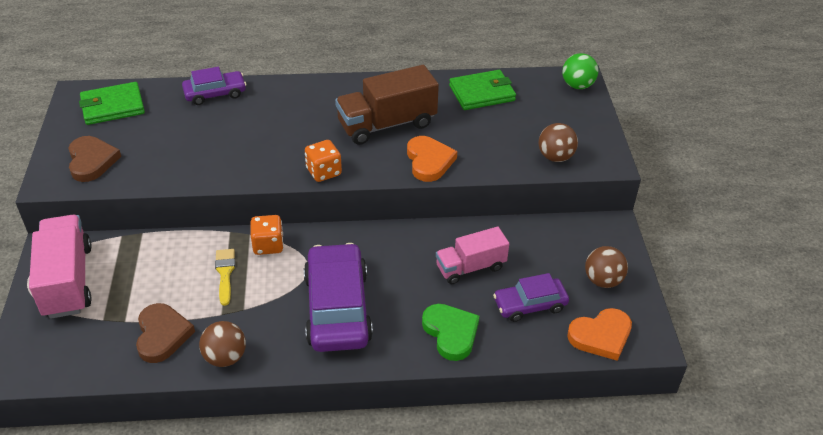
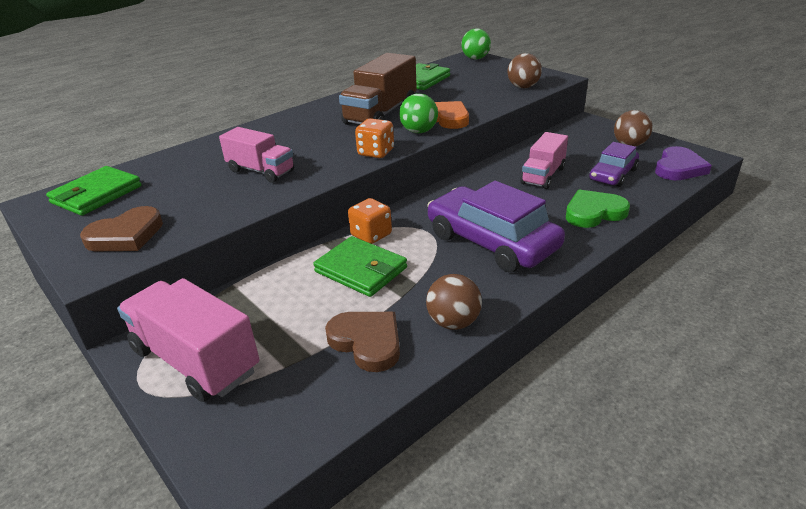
camera: 35 degrees left, 10 degrees down
(92, 161) = (126, 235): brown heart -> brown heart turned 105 degrees clockwise
(215, 93) = (199, 150): purple car -> none
(225, 273) = (361, 270): yellow brush -> green wallet
(227, 144) = (261, 171): none -> pink truck
(386, 166) = (419, 131): none -> green ball
(451, 333) = (594, 212): green heart -> green heart turned 45 degrees counterclockwise
(601, 336) = (679, 168): orange heart -> purple heart

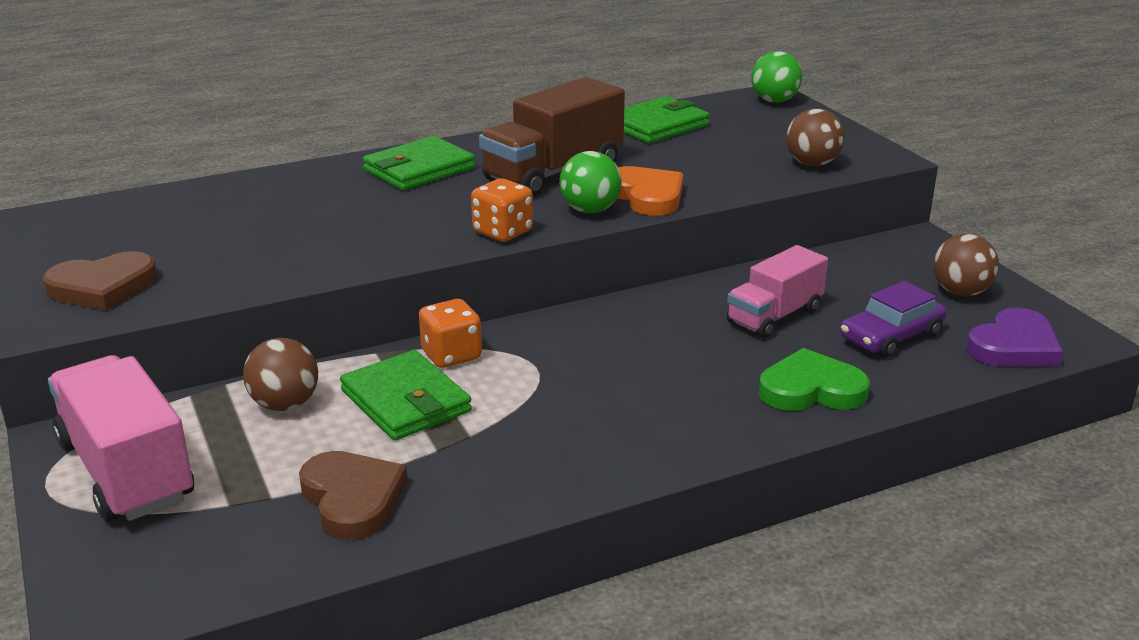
camera: 15 degrees right, 5 degrees down
(96, 194) = (96, 224): green wallet -> green wallet (419, 169)
(261, 171) = (325, 230): pink truck -> none
(453, 322) = (485, 500): brown ball -> brown ball (285, 404)
(491, 242) = (619, 400): purple car -> none

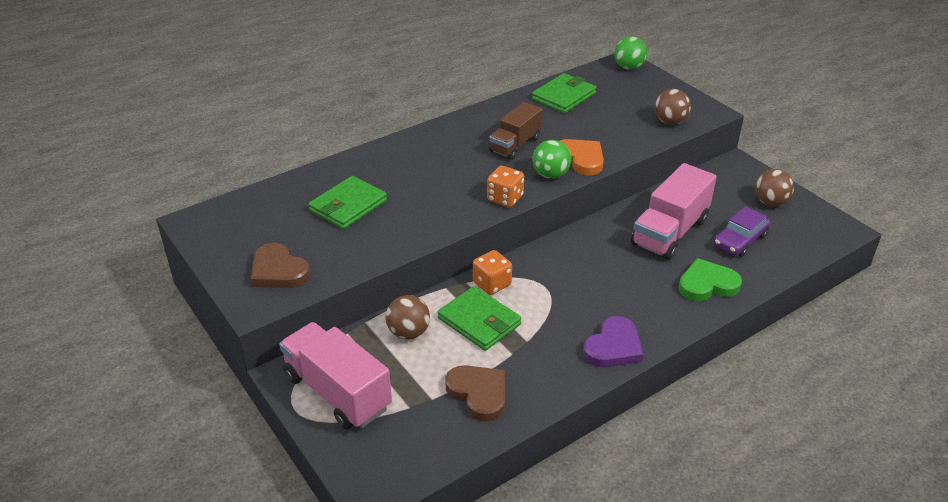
camera: 10 degrees left, 10 degrees up
(103, 287) = (278, 271): brown heart -> brown heart turned 75 degrees clockwise
(419, 169) = (429, 150): green wallet -> green wallet (348, 206)
(553, 173) = (515, 145): brown truck -> brown truck, size x0.65
(774, 316) = (670, 232): pink truck -> pink truck, size x1.54
(1014, 346) = (809, 240): purple heart -> purple heart (613, 347)

